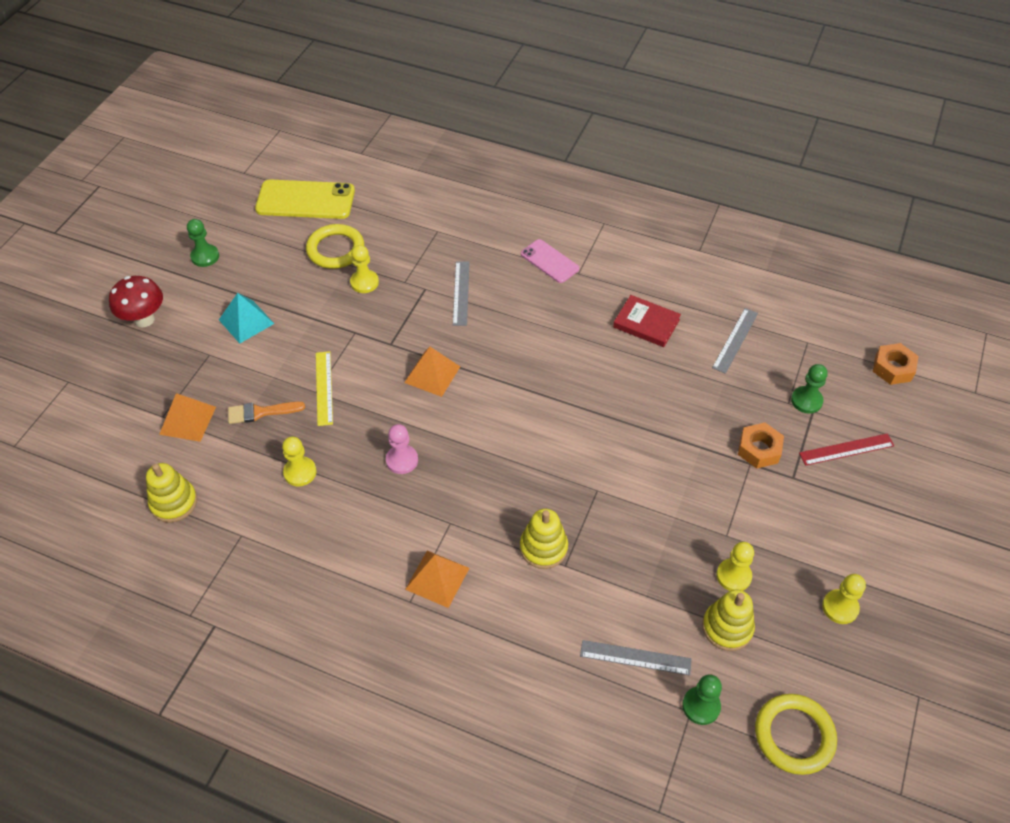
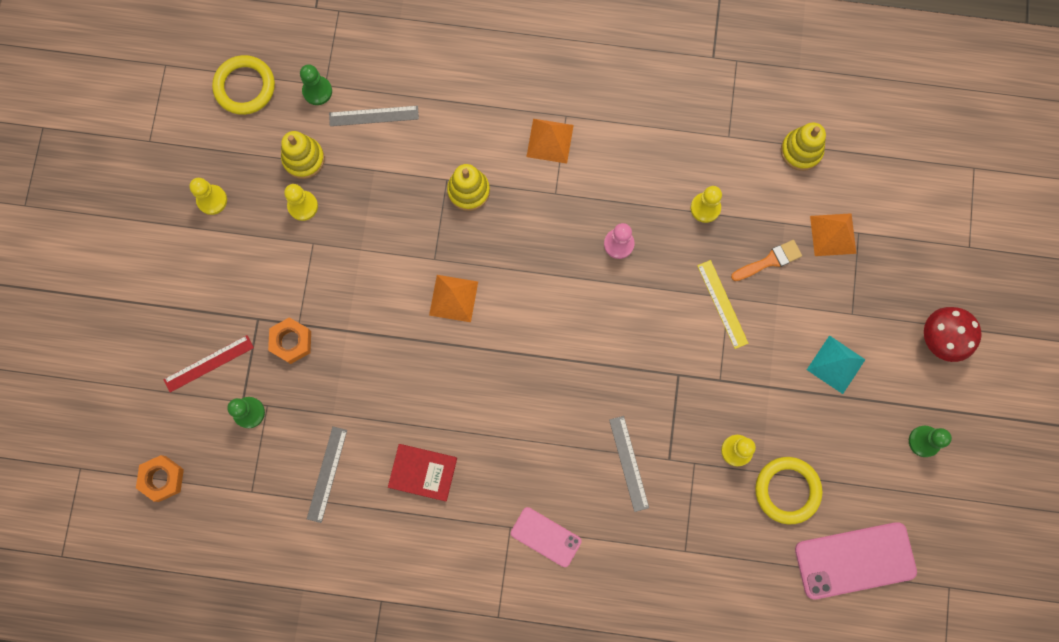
camera: 165 degrees right, 25 degrees up
(305, 200) = (855, 560): yellow phone -> pink phone
(432, 374) = (623, 348): orange pyramid -> orange pyramid (453, 298)

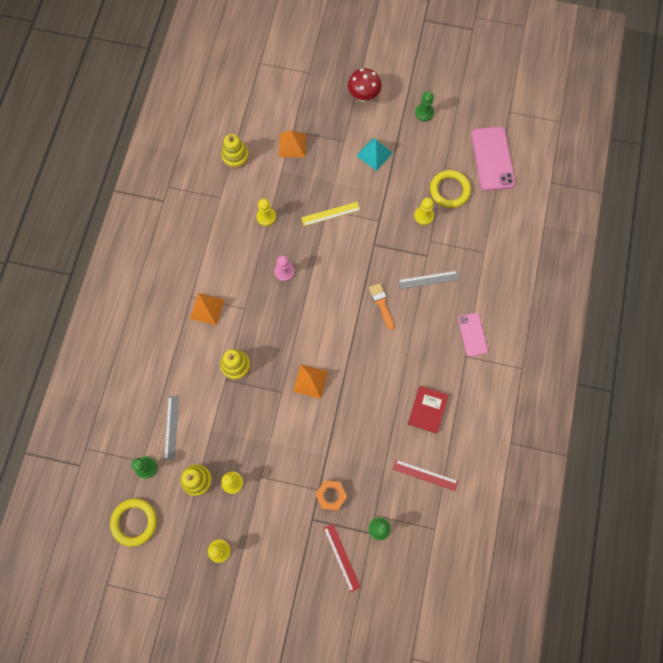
camera: 85 degrees left, 5 degrees down
(162, 478) = (422, 594): orange nut -> none
(327, 474) = (425, 475): grey ruler -> red ruler
(546, 537) = (472, 334): pink phone -> pink phone turned 45 degrees counterclockwise
(769, 261) = (305, 183): orange brush -> orange brush (381, 304)

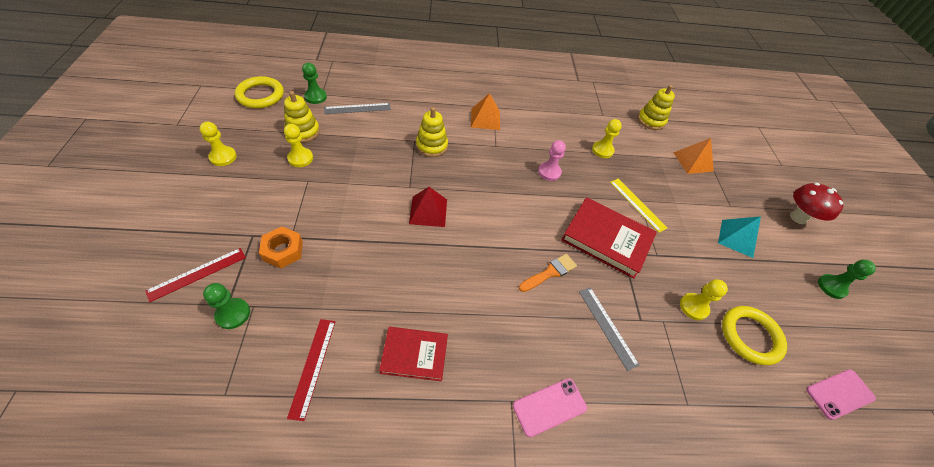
camera: 70 degrees right, 20 degrees down
(310, 381) = (428, 211): orange pyramid -> red pyramid
(359, 252) = (606, 239): none -> red book
(492, 159) = (839, 394): pink phone -> pink phone, size x0.59

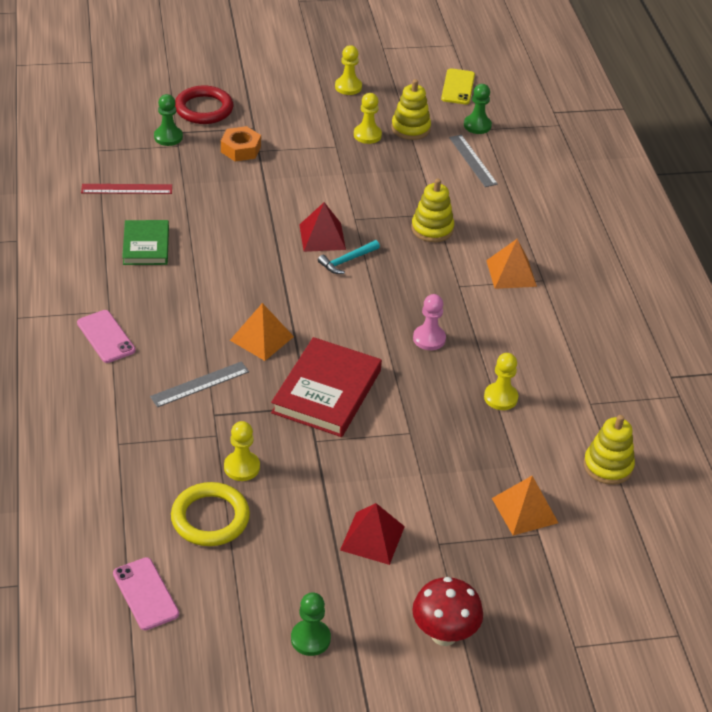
camera: 85 degrees right, 10 degrees down
(197, 273) = (204, 109): red ruler -> red ring
(260, 95) = (458, 87): yellow ring -> yellow phone
(414, 354) = (146, 245): red book -> green book
(461, 201) = (347, 261): none -> turquoise hammer
(550, 272) = (261, 338): orange brush -> orange pyramid
(637, 204) = (400, 428): yellow ruler -> none
(737, 238) = (372, 538): turquoise pyramid -> red pyramid

